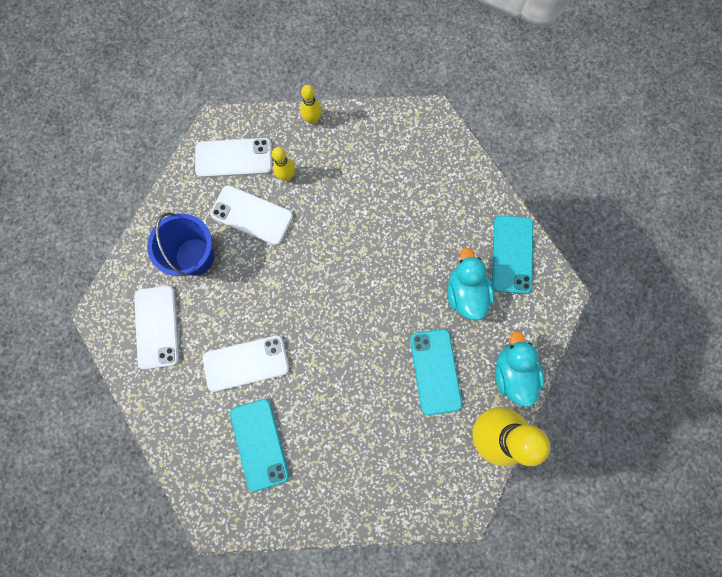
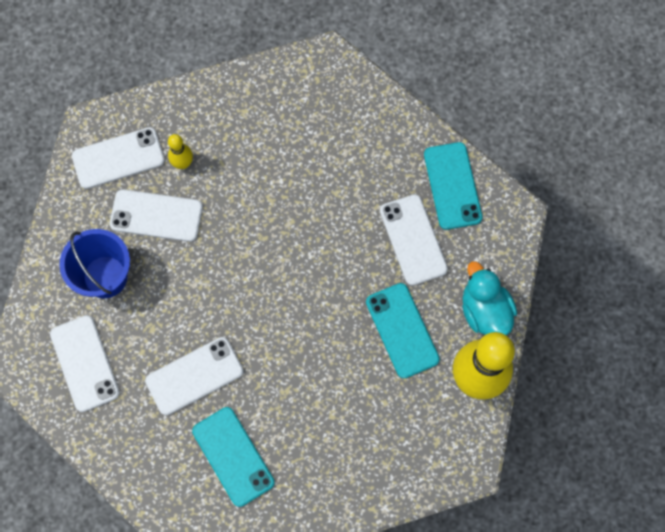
camera: 15 degrees left, 5 degrees down
(312, 119) = (195, 94): yellow bowling pin -> none
(465, 293) = (413, 240): turquoise duck -> white phone

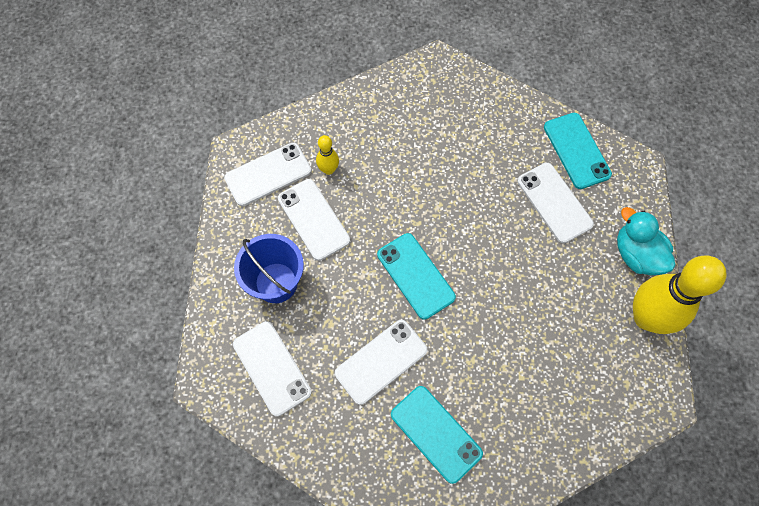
camera: 10 degrees left, 5 degrees down
(156, 216) = (313, 219): white phone -> white phone turned 60 degrees clockwise
(402, 330) = (566, 285): turquoise phone -> turquoise phone (415, 276)

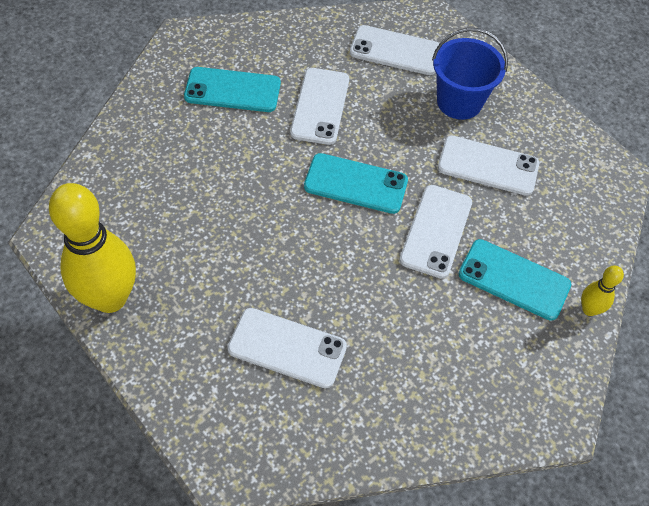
camera: 135 degrees right, 10 degrees down
(268, 174) = (568, 173): white phone -> white phone (436, 231)
(328, 169) = (526, 216): yellow bowling pin -> yellow bowling pin (589, 309)
(576, 150) = (310, 431): turquoise phone -> turquoise phone (514, 279)
(636, 254) = (160, 355): turquoise duck -> none

